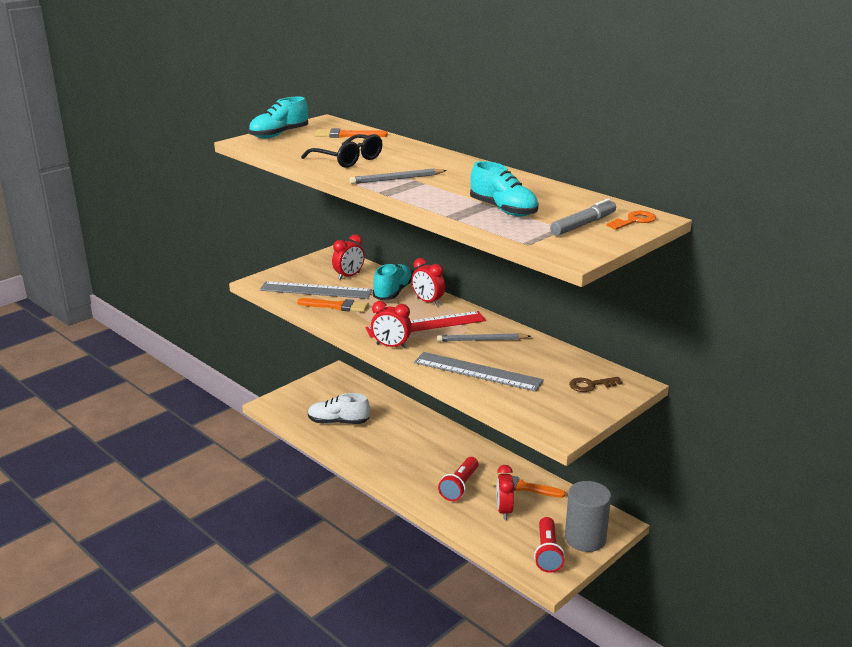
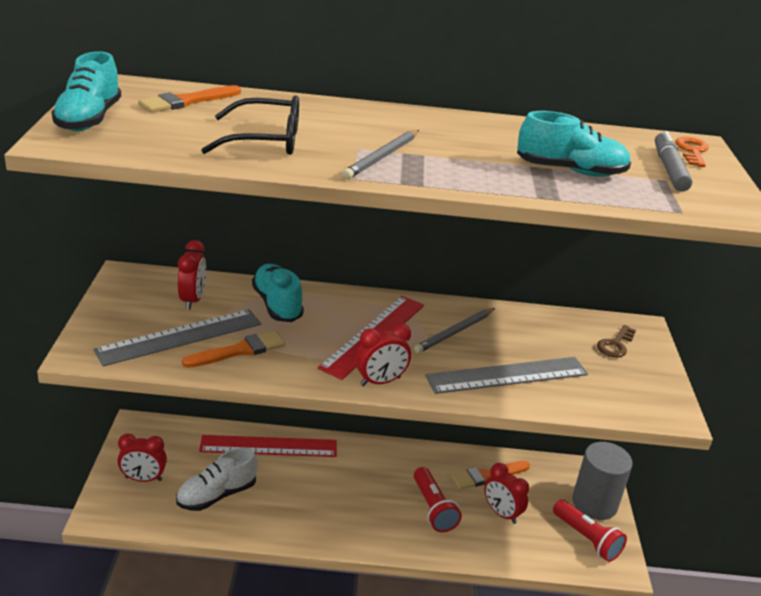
camera: 45 degrees left, 5 degrees up
(399, 411) = (269, 446): none -> red ruler
(428, 301) = (332, 303): red clock -> red clock (143, 479)

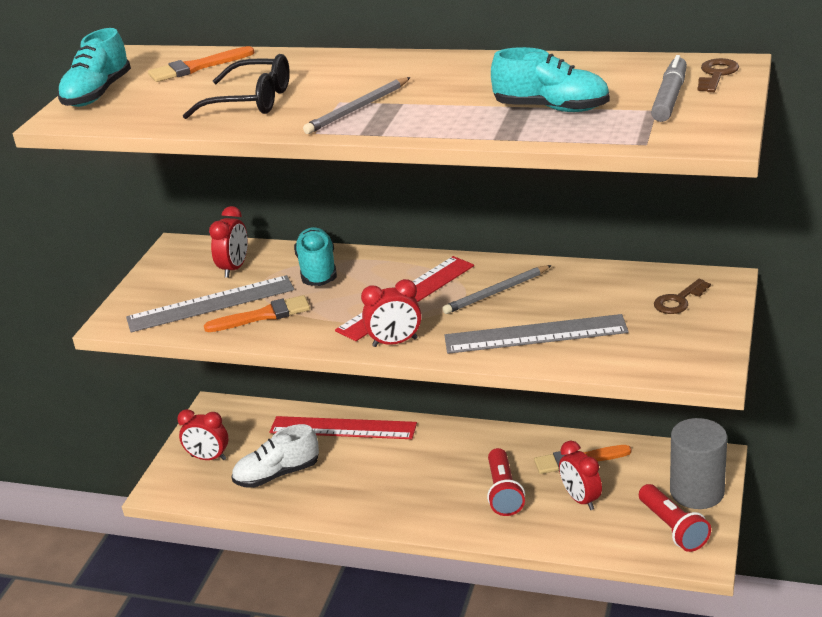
camera: 20 degrees right, 0 degrees up
(692, 151) = (716, 74): orange key -> brown key

